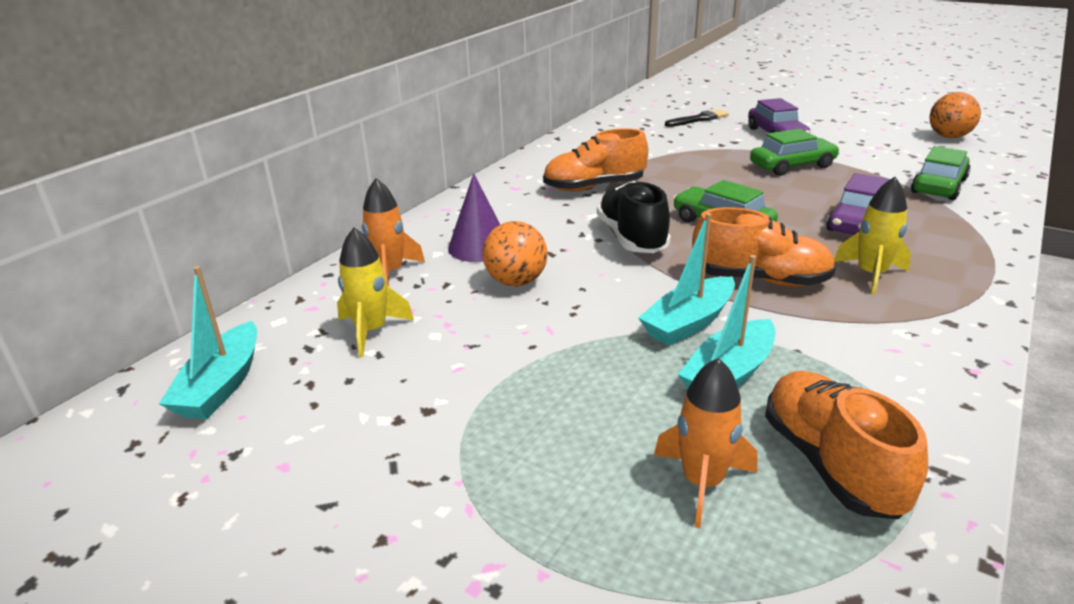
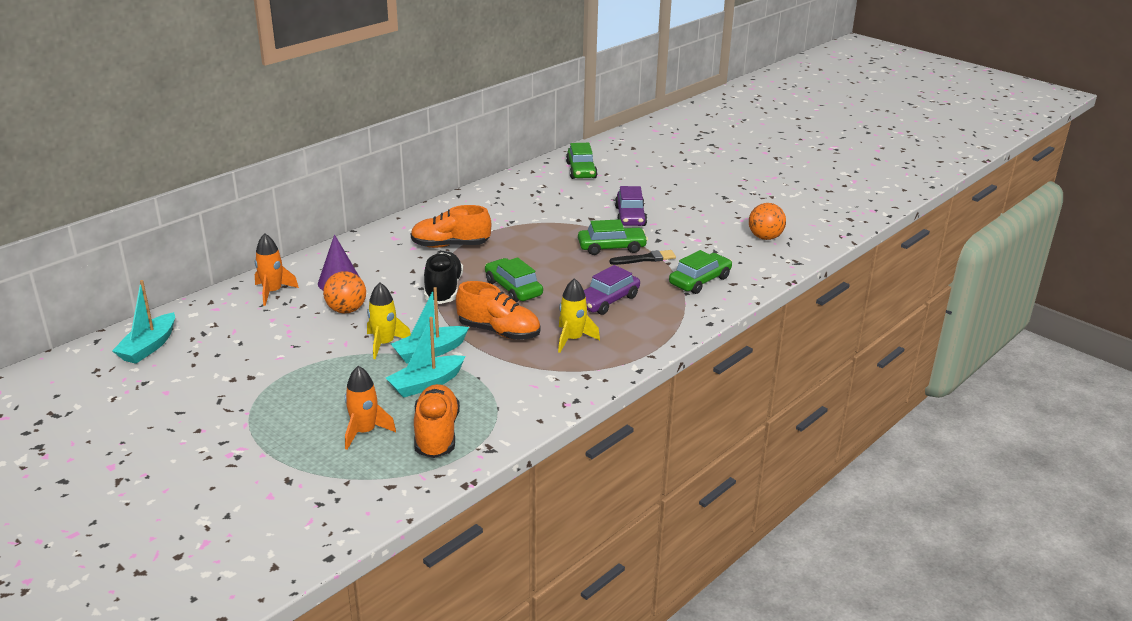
camera: 10 degrees right, 0 degrees up
(371, 331) = (243, 328): yellow rocket -> yellow rocket (384, 344)
(674, 102) = (581, 170): none -> green car
(698, 119) = (584, 191): black brush -> black brush (645, 259)

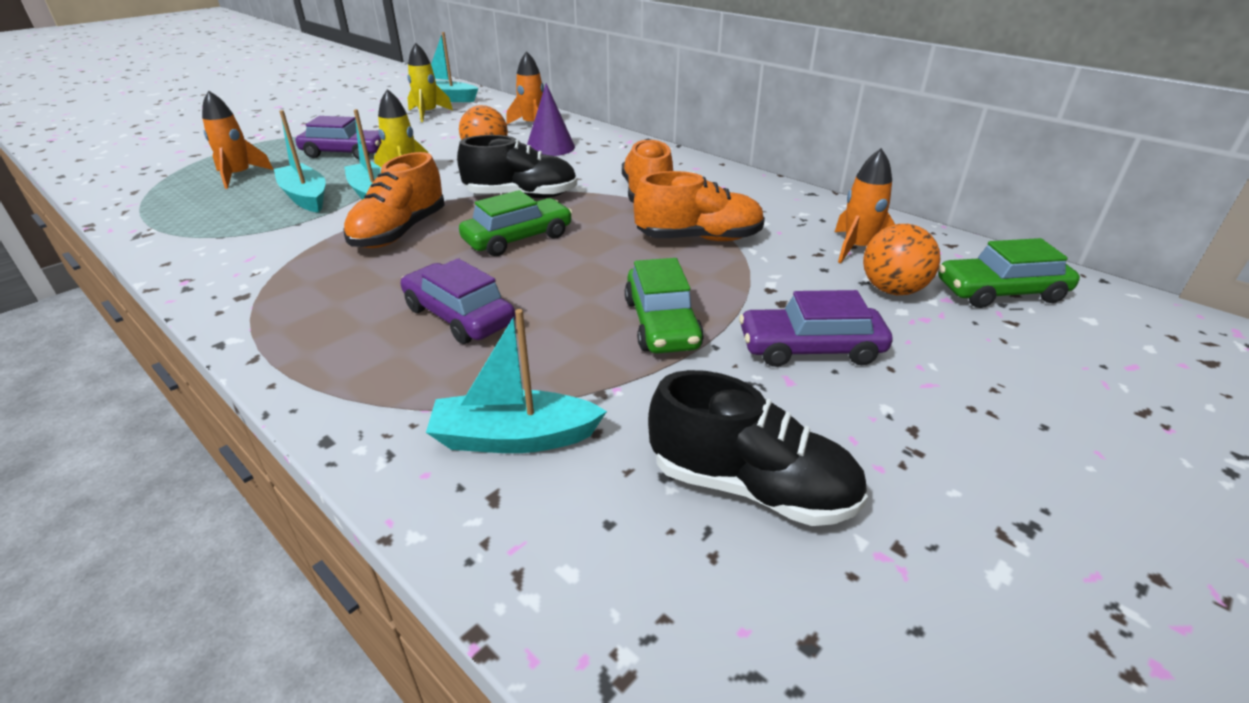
camera: 90 degrees right, 5 degrees up
(318, 383) = (345, 153): none -> purple car
(436, 434) = (200, 207): orange shoe -> orange shoe (699, 238)
(535, 193) = (857, 248): none -> orange rocket
(572, 339) = (350, 285): yellow rocket -> yellow rocket (428, 114)
(645, 259) = (617, 363): black brush -> none
(700, 281) = (514, 437): green car -> turquoise boat
(717, 236) = (751, 487): none -> black shoe
(765, 237) = (775, 606): orange ball -> orange ball (892, 290)

